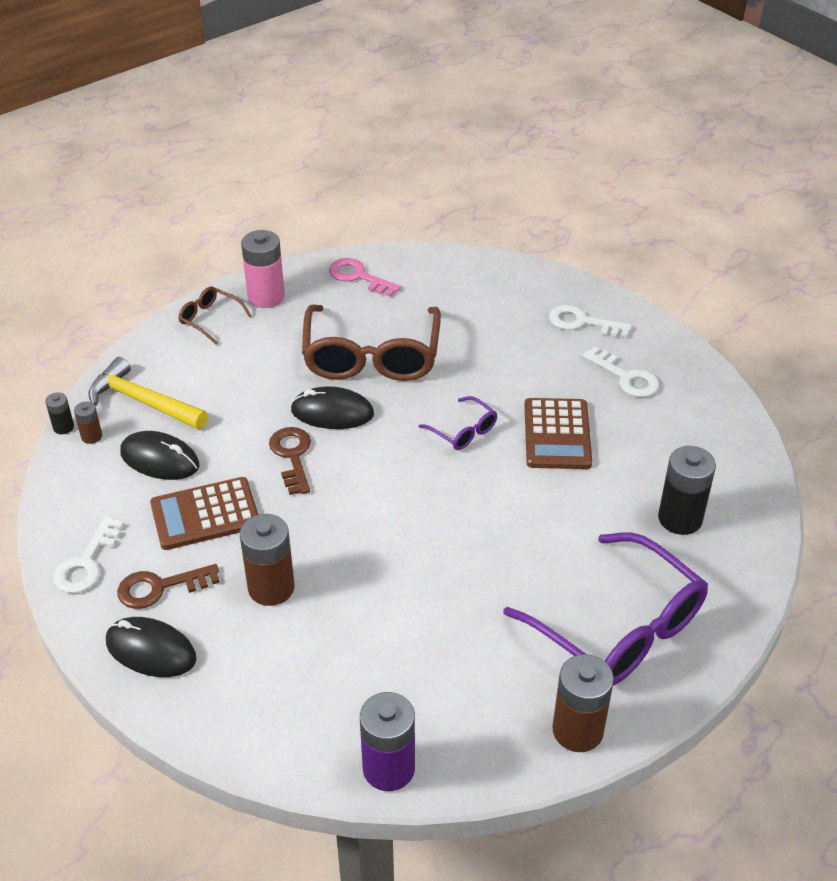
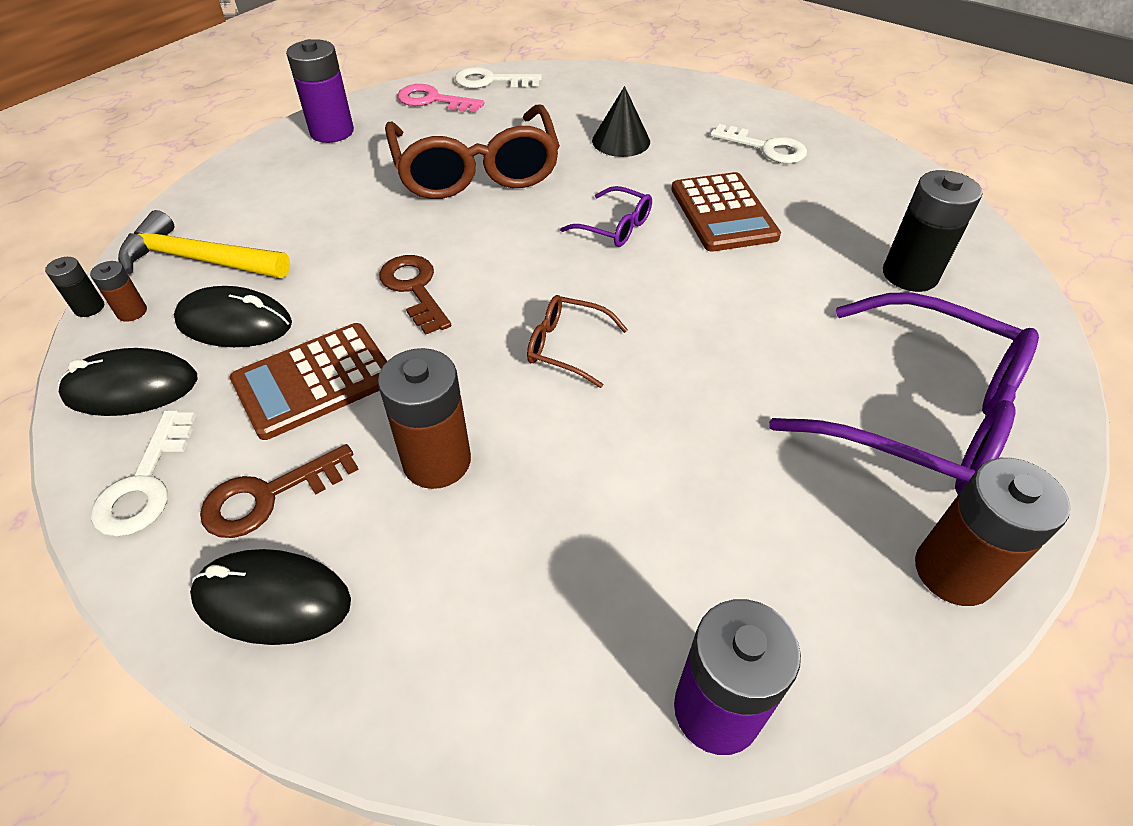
camera: 15 degrees left, 5 degrees up
(210, 319) = (269, 162): brown glasses -> brown glasses (568, 347)
(266, 297) = (332, 132): pink battery -> purple battery
(332, 412) = (449, 233): black mouse -> black mouse (132, 388)
(503, 348) = (621, 141): none -> black cone
(582, 322) = (692, 107): white key -> white key (490, 81)

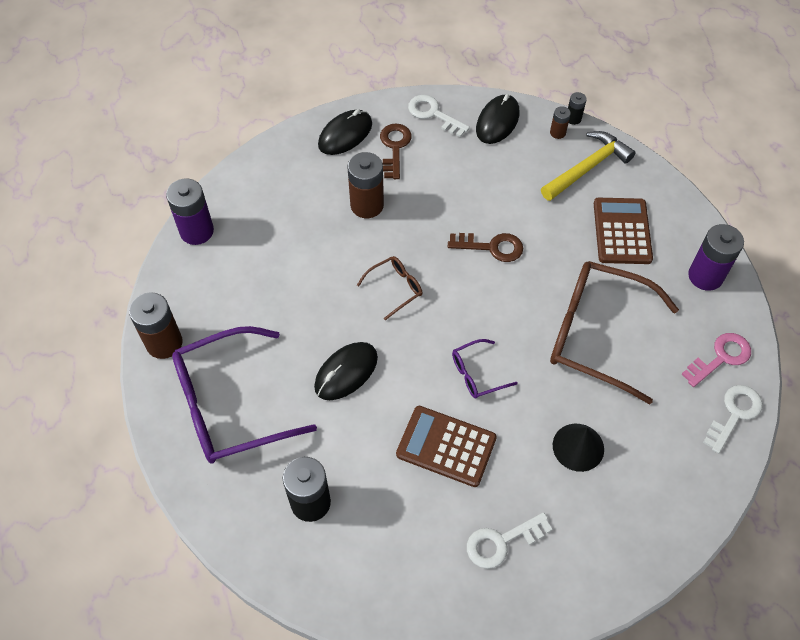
camera: 125 degrees right, 10 degrees up
(235, 323) = (518, 167): black mouse -> black mouse (346, 372)
(314, 380) = (451, 183): brown calculator -> brown calculator (622, 231)

